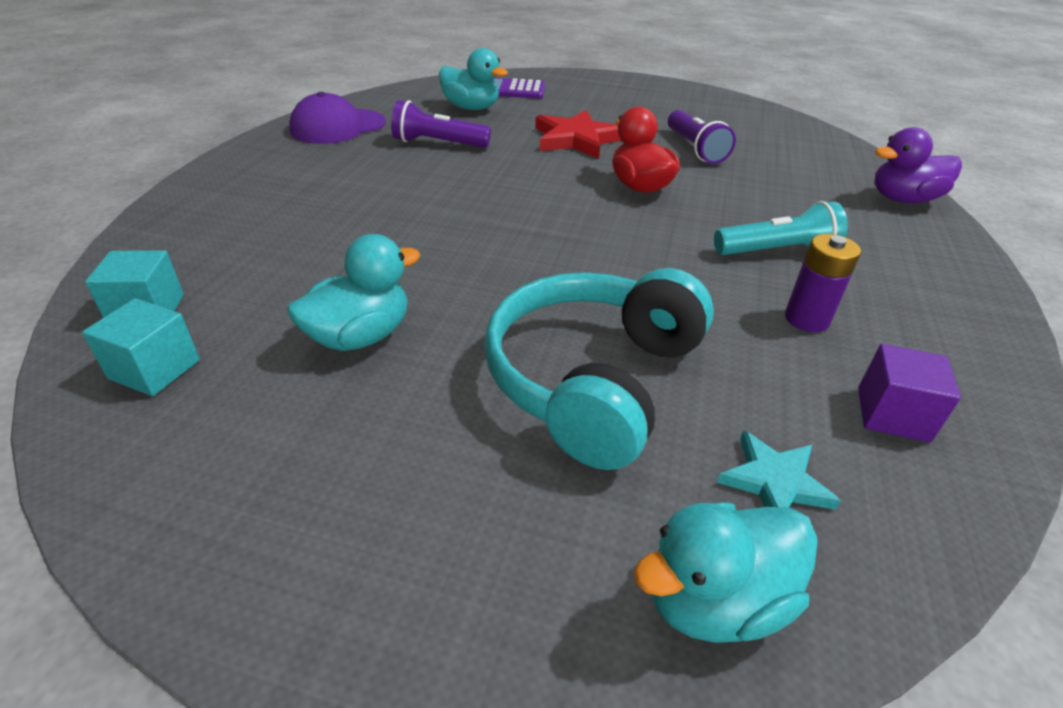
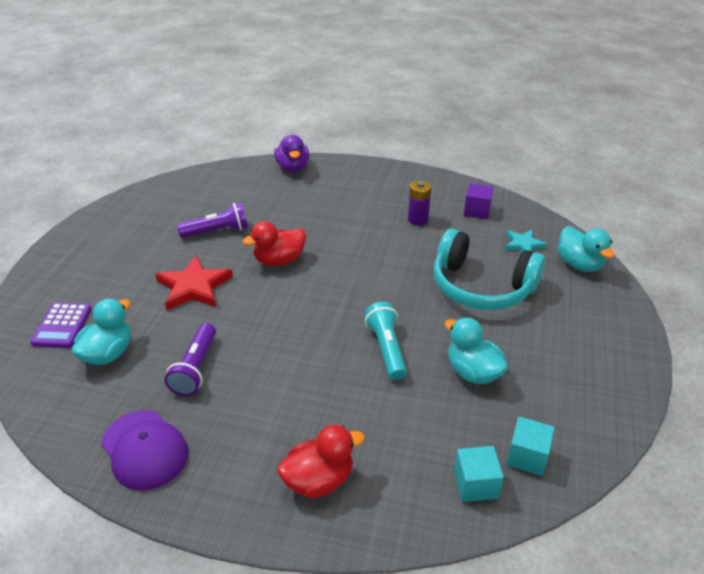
camera: 90 degrees left, 0 degrees up
(241, 204) = (319, 480): none -> red duck
(777, 251) = (356, 218): turquoise flashlight -> turquoise flashlight (386, 349)

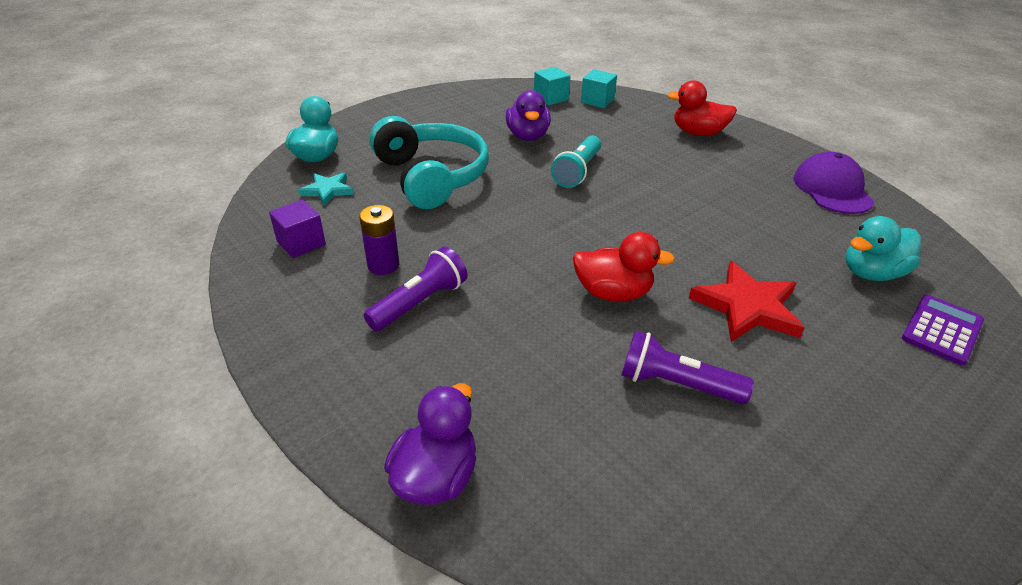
camera: 145 degrees left, 0 degrees up
(195, 368) = (771, 224): purple flashlight -> purple flashlight (420, 303)
(473, 372) = (527, 136): turquoise duck -> purple duck

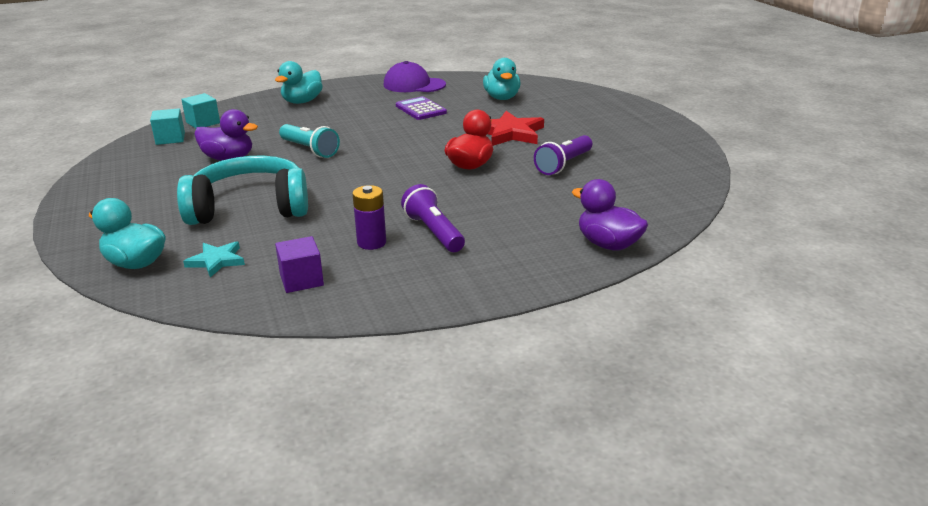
camera: 70 degrees left, 10 degrees down
(698, 133) = (302, 102): red duck -> turquoise duck
(942, 330) = (556, 97): purple calculator -> purple calculator (420, 109)

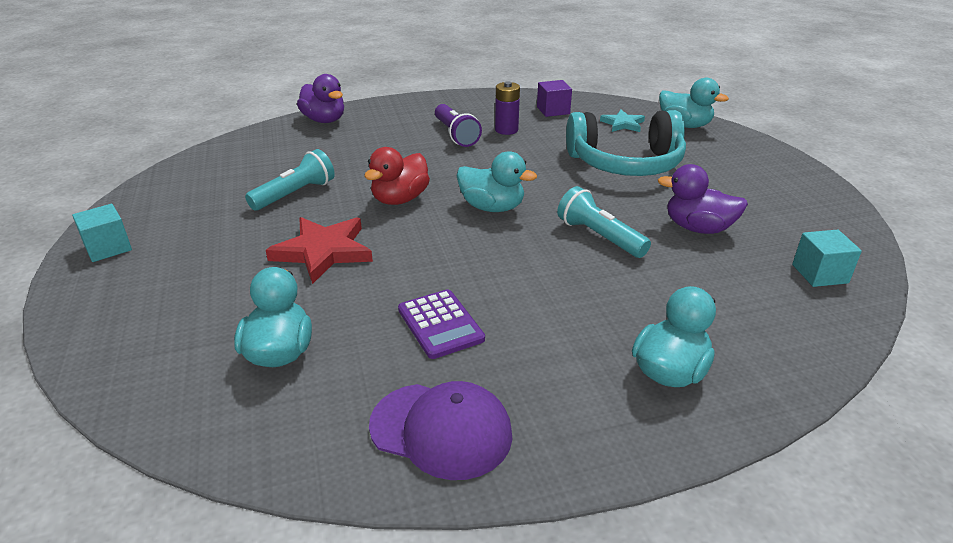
camera: 175 degrees left, 5 degrees up
(203, 123) = (808, 312): turquoise cube -> turquoise cube (108, 248)
(390, 164) = (492, 207): none -> turquoise duck
(563, 164) = (295, 194): purple flashlight -> turquoise flashlight

